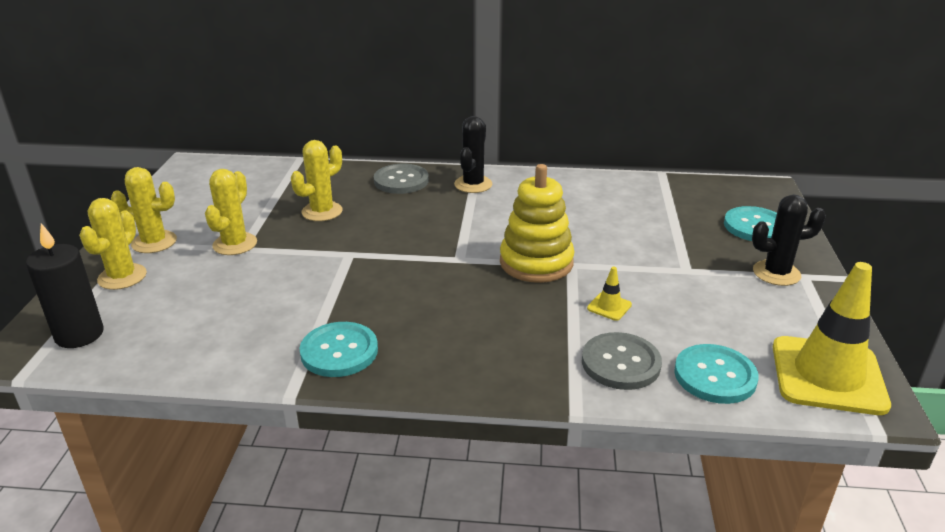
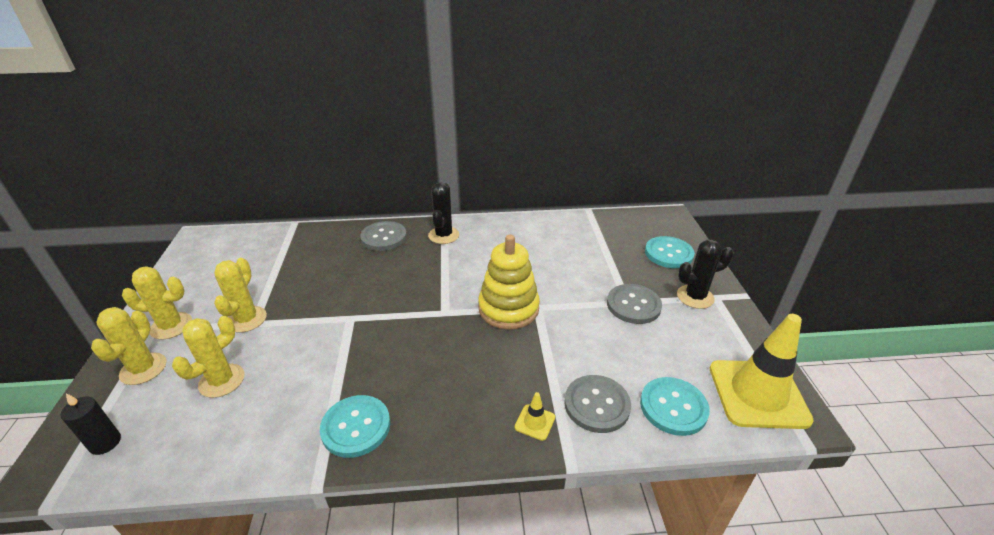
camera: 10 degrees left, 5 degrees up
(79, 335) = (105, 443): black candle -> black candle, size x0.65
(322, 212) = (320, 276): yellow cactus -> yellow cactus (222, 381)
(609, 306) = (575, 346): yellow traffic cone -> yellow traffic cone (535, 422)
(693, 274) = (633, 305): none -> grey button

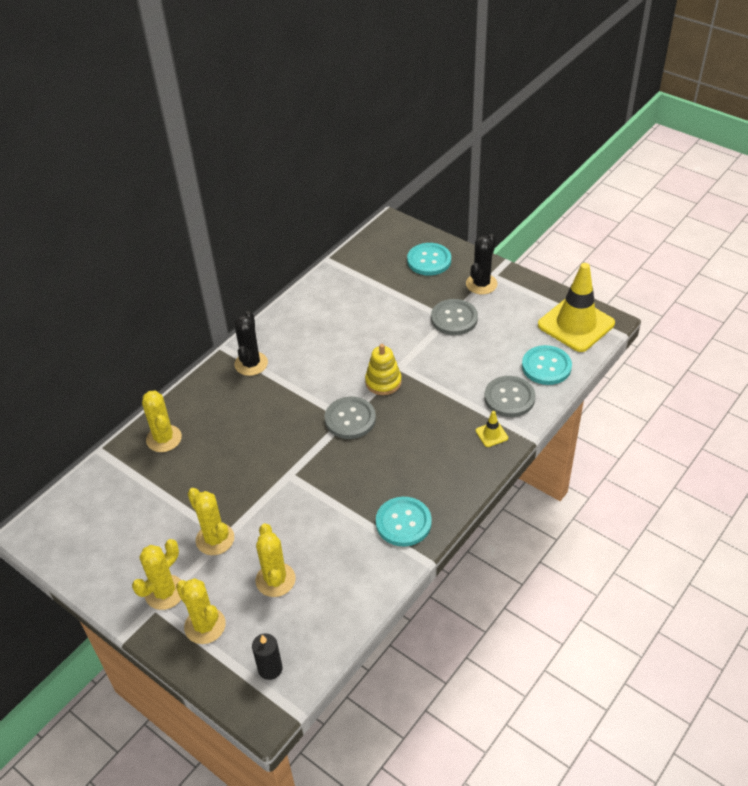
camera: 45 degrees left, 10 degrees up
(330, 240) = (164, 439): none -> yellow cactus
(384, 237) = (205, 402): grey button -> grey button (350, 419)
(443, 235) = (251, 364): black cactus -> black cactus turned 45 degrees clockwise
(508, 308) = (383, 382): yellow stacking toy -> yellow stacking toy, size x0.65

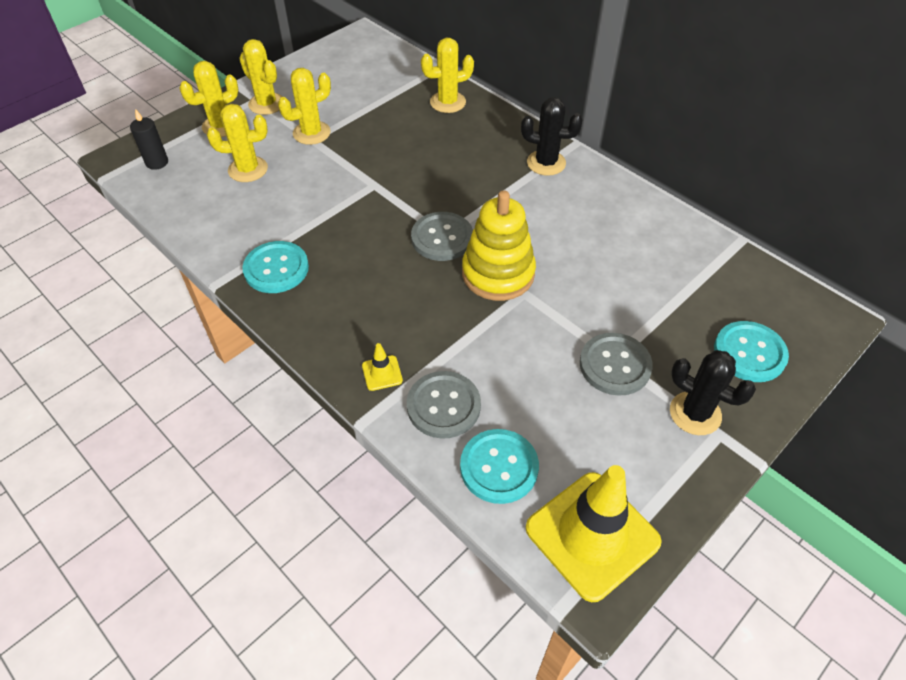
camera: 95 degrees right, 5 degrees up
(383, 382) = (498, 273): yellow stacking toy -> yellow stacking toy, size x1.54

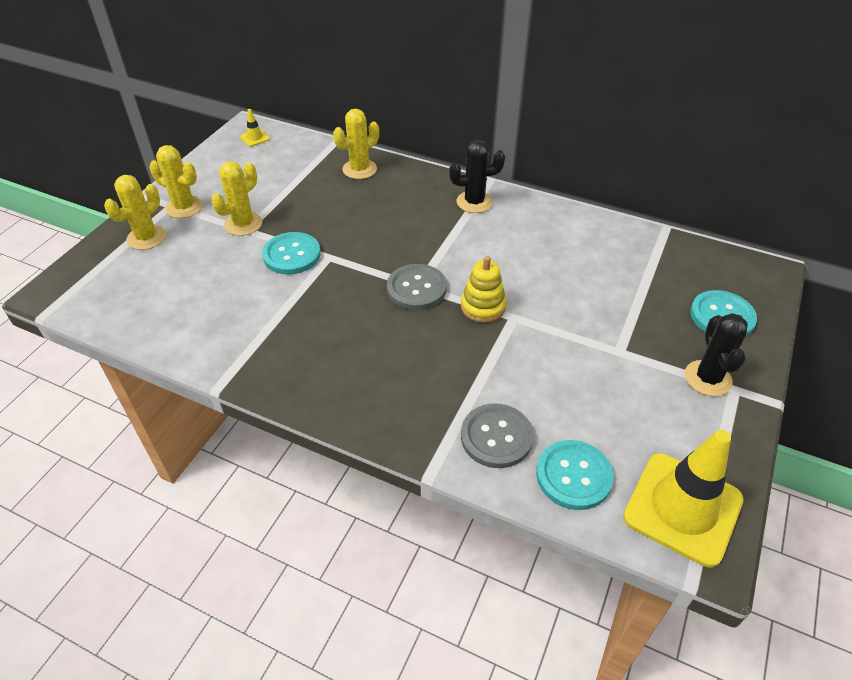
camera: 20 degrees left, 5 degrees down
(157, 162) = (95, 287): black candle -> none
(248, 169) = (195, 272): yellow cactus -> none
(276, 269) = (272, 357): turquoise button -> turquoise button (292, 255)
(382, 373) = (424, 424): yellow traffic cone -> yellow traffic cone (255, 138)
(498, 273) = (483, 307): yellow stacking toy -> yellow stacking toy, size x0.65
(615, 365) = (623, 357): grey button -> none
(695, 413) = (708, 378): black cactus -> black cactus turned 75 degrees clockwise

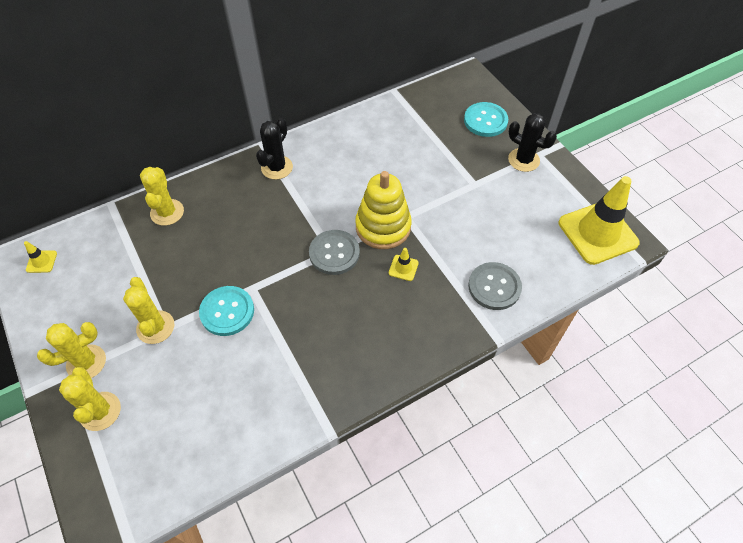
camera: 55 degrees left, 10 degrees up
(448, 347) = (403, 268): none -> yellow traffic cone
(483, 307) = (383, 227): yellow stacking toy -> yellow stacking toy, size x1.54
(573, 476) = (547, 267): turquoise button -> none

